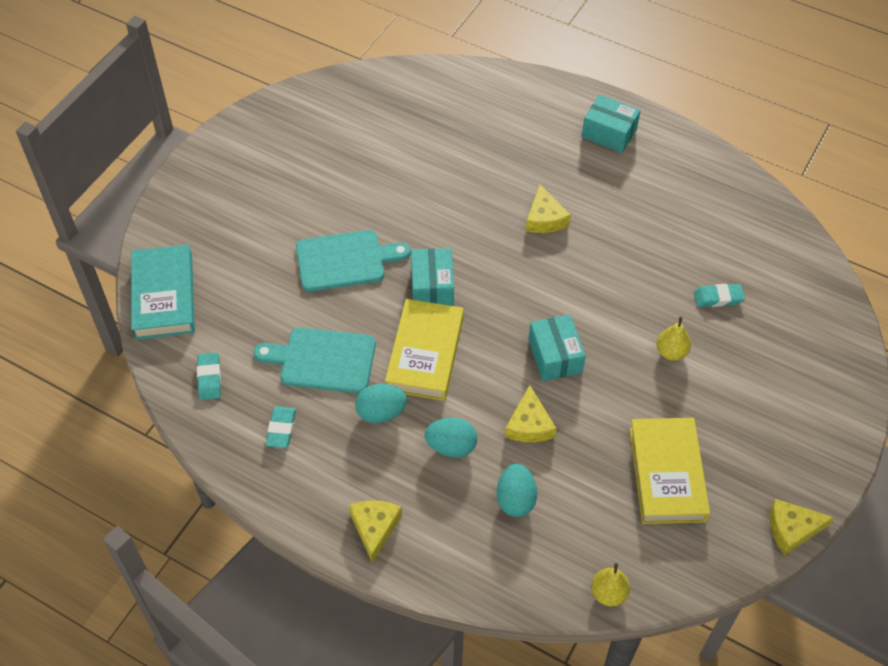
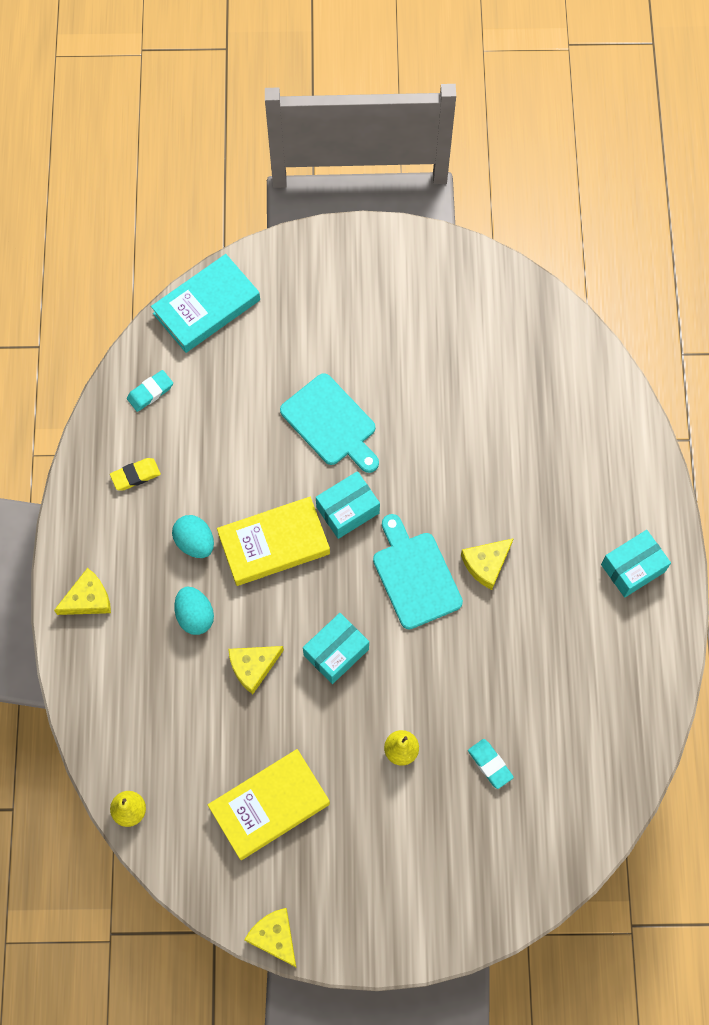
camera: 60 degrees right, 15 degrees up
(281, 429) = (135, 475): turquoise eraser -> yellow eraser
(322, 360) = (219, 467): turquoise cutting board -> turquoise cutting board (415, 576)
(515, 499) = (174, 693): turquoise egg -> none
(609, 133) = (633, 568): turquoise box -> turquoise box turned 60 degrees clockwise

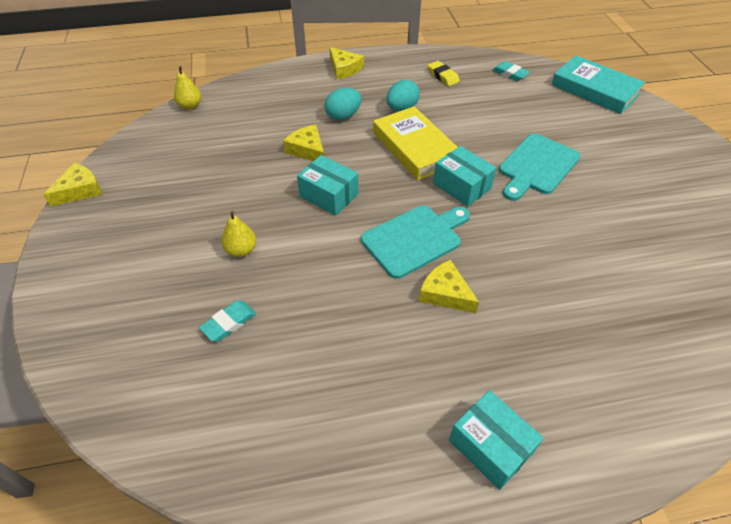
camera: 80 degrees right, 20 degrees down
(269, 805) = (191, 173): yellow book -> none

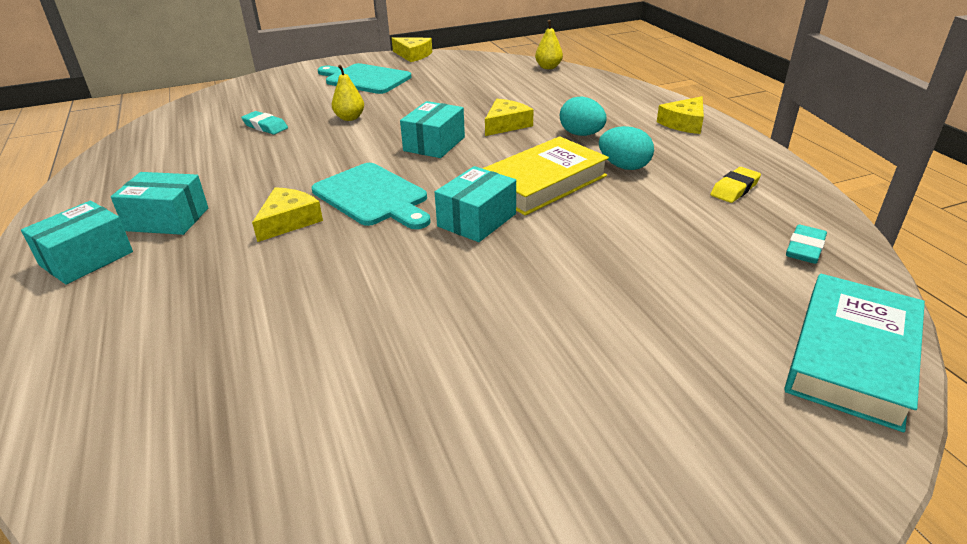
camera: 80 degrees right, 15 degrees down
(426, 388) = (167, 219): none -> turquoise box
(537, 166) = (548, 282): turquoise cutting board -> turquoise cutting board (365, 79)

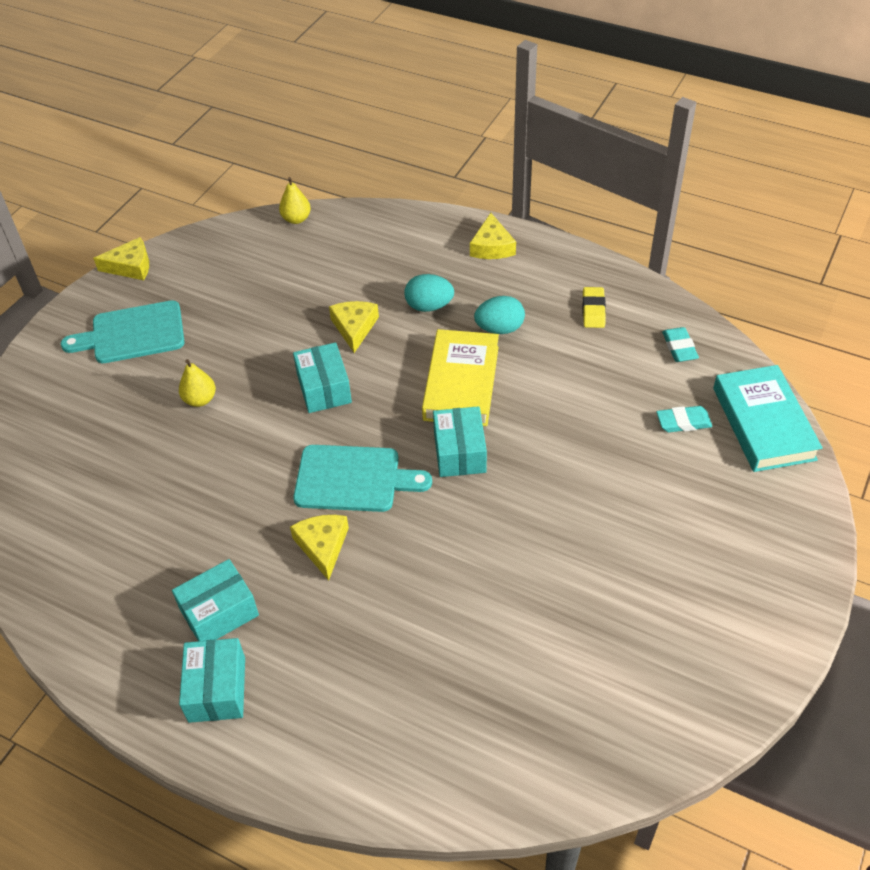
camera: 40 degrees left, 15 degrees up
(265, 126) = (132, 459): turquoise eraser -> turquoise eraser (683, 422)

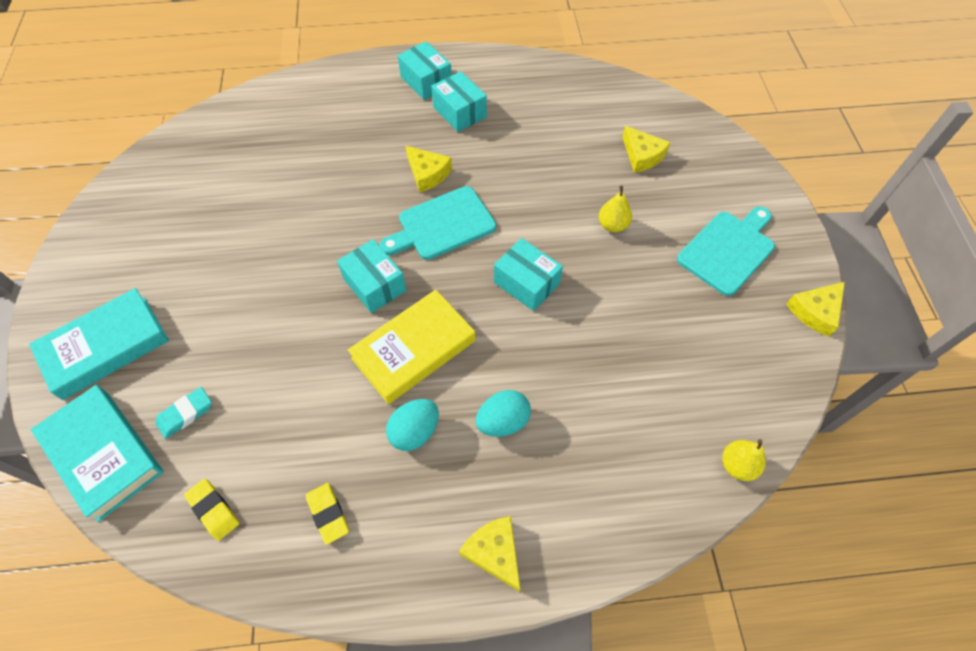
camera: 145 degrees right, 10 degrees up
(219, 612) = (459, 112): turquoise box -> turquoise box turned 60 degrees counterclockwise
(354, 328) = (553, 356): yellow cheese -> yellow cheese (642, 155)
(461, 383) = (414, 349): yellow book -> yellow book turned 75 degrees clockwise
(679, 347) = (213, 510): turquoise eraser -> yellow eraser
(748, 516) = (105, 347): none -> turquoise book

